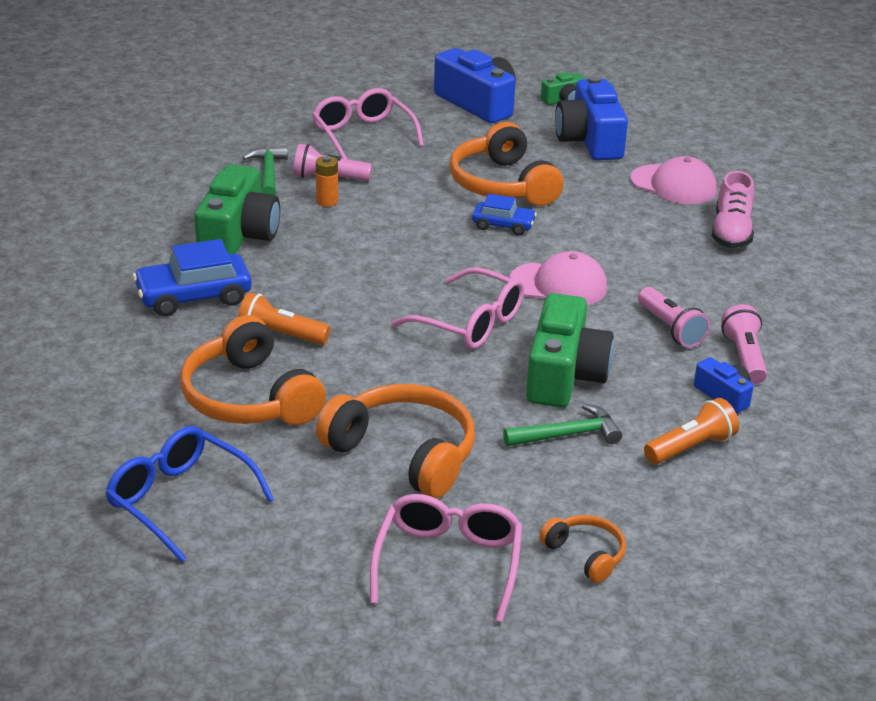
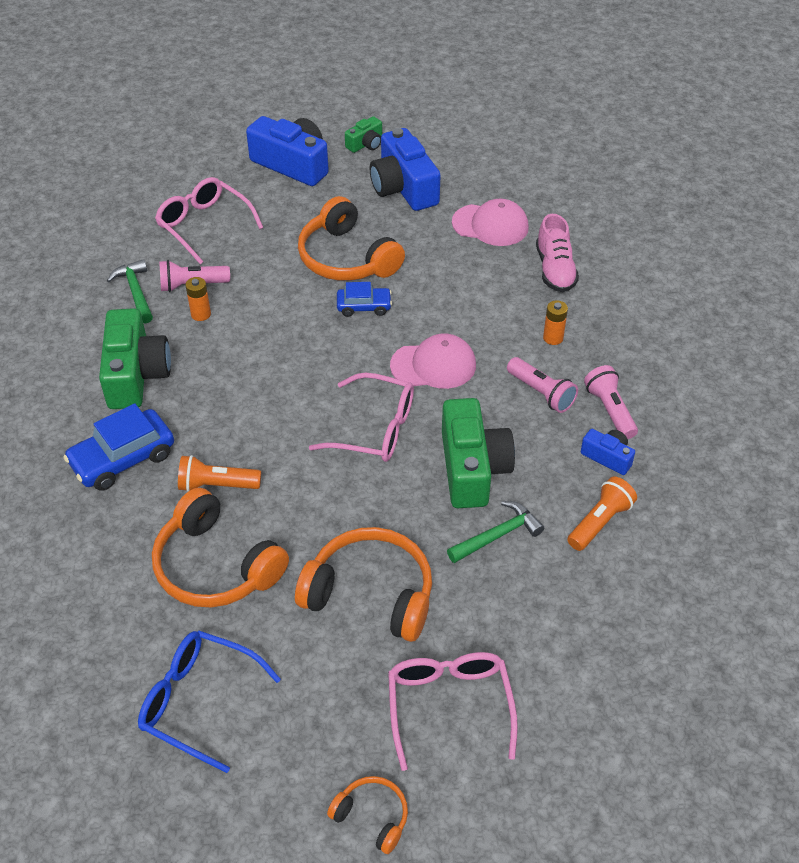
camera: 15 degrees left, 15 degrees up
(585, 555) = (555, 664): orange headphones -> orange headphones (372, 817)
(704, 287) = (553, 338): none -> orange battery

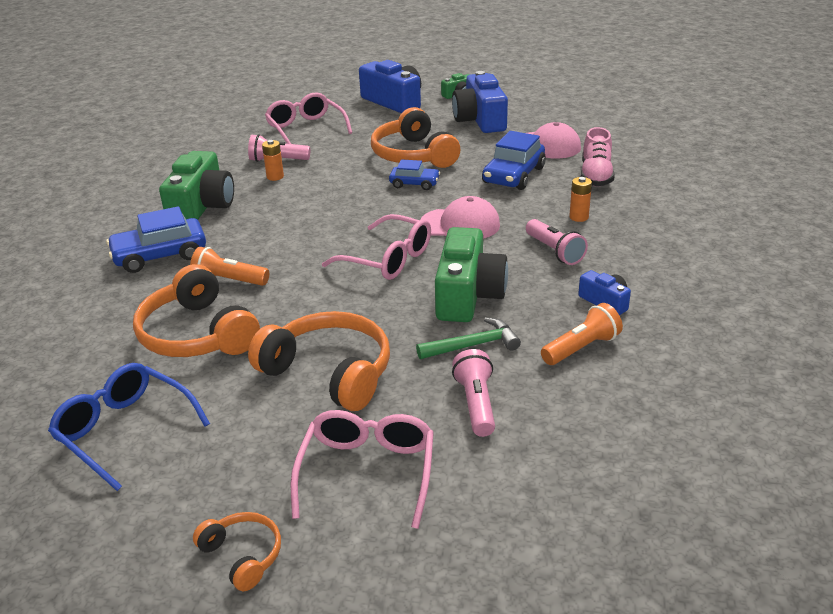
camera: 15 degrees right, 15 degrees down
(136, 292) = (230, 160): green hammer -> none
(467, 280) = (513, 175): none -> blue car
(610, 410) = (618, 269): pink flashlight -> pink flashlight (476, 404)

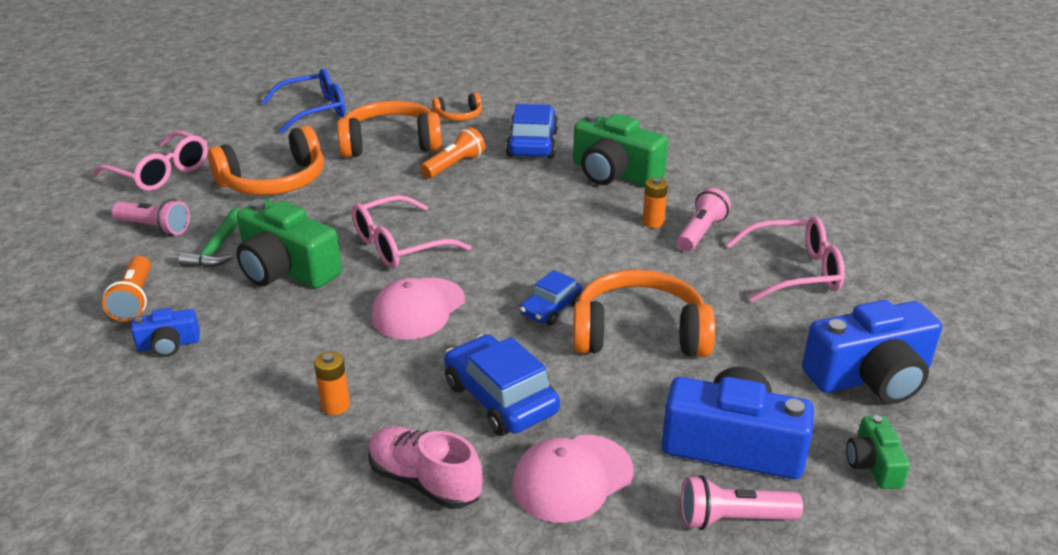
camera: 115 degrees right, 0 degrees up
(242, 556) = (163, 128): orange headphones -> orange headphones (459, 116)
(554, 251) = (289, 352): pink flashlight -> pink flashlight (733, 519)

